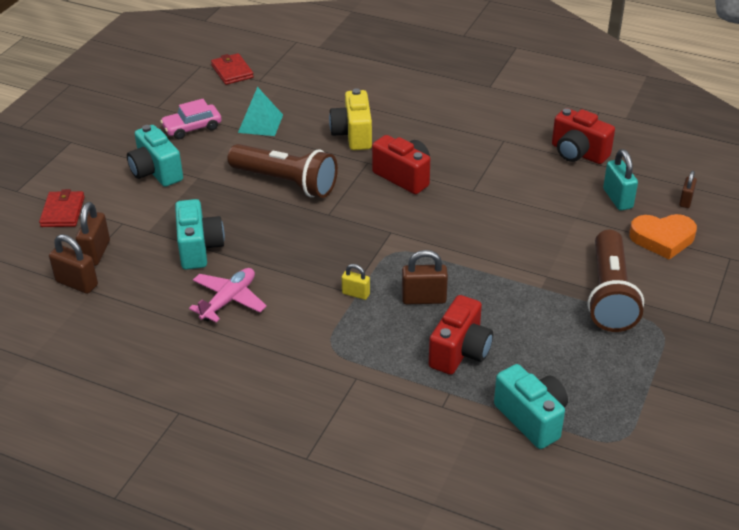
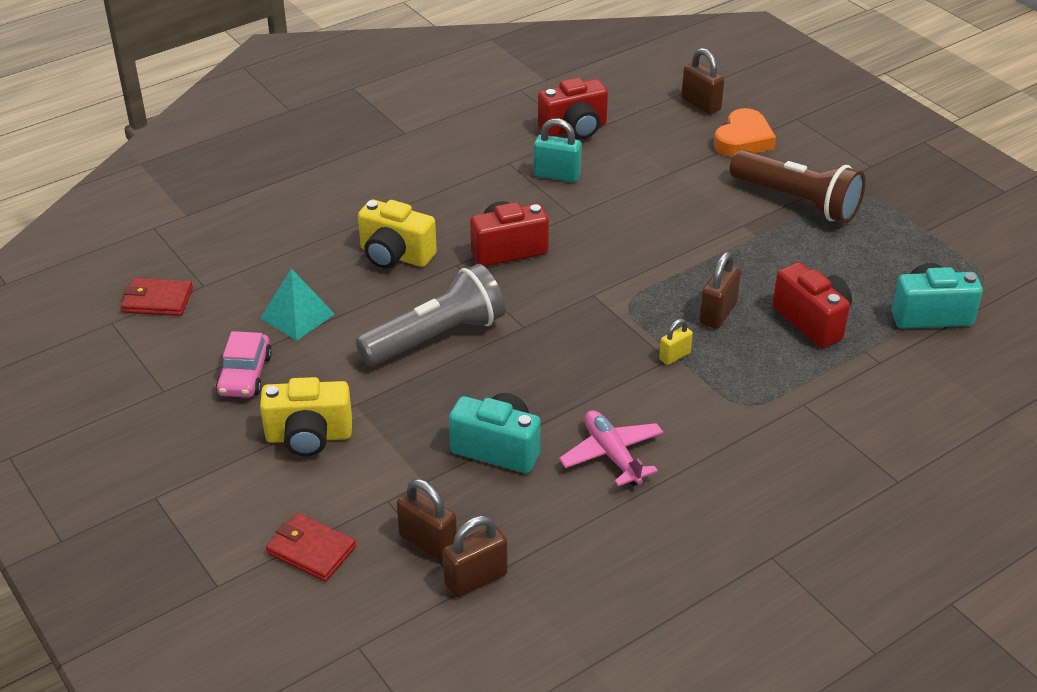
camera: 60 degrees left, 0 degrees up
(156, 172) = (309, 437): turquoise camera -> yellow camera
(286, 183) = (436, 337): brown flashlight -> grey flashlight
(617, 199) = (665, 138): turquoise padlock -> turquoise padlock (557, 175)
(686, 201) = (701, 104): brown padlock -> brown padlock, size x1.61

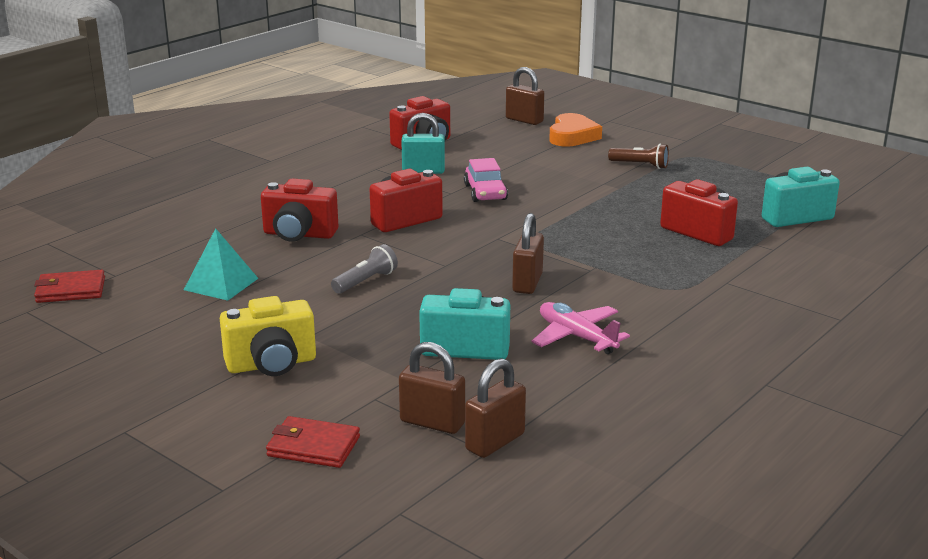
camera: 15 degrees left, 15 degrees down
(245, 375) = (185, 330): pink car -> pink car (485, 192)
(395, 255) = (299, 234): yellow camera -> red camera
(436, 337) = (366, 281): grey flashlight -> grey flashlight, size x0.50
(674, 356) = (594, 267): yellow padlock -> none
(718, 313) = (615, 236): brown padlock -> brown padlock (527, 283)
(797, 201) = (640, 165): brown flashlight -> brown flashlight, size x0.50

